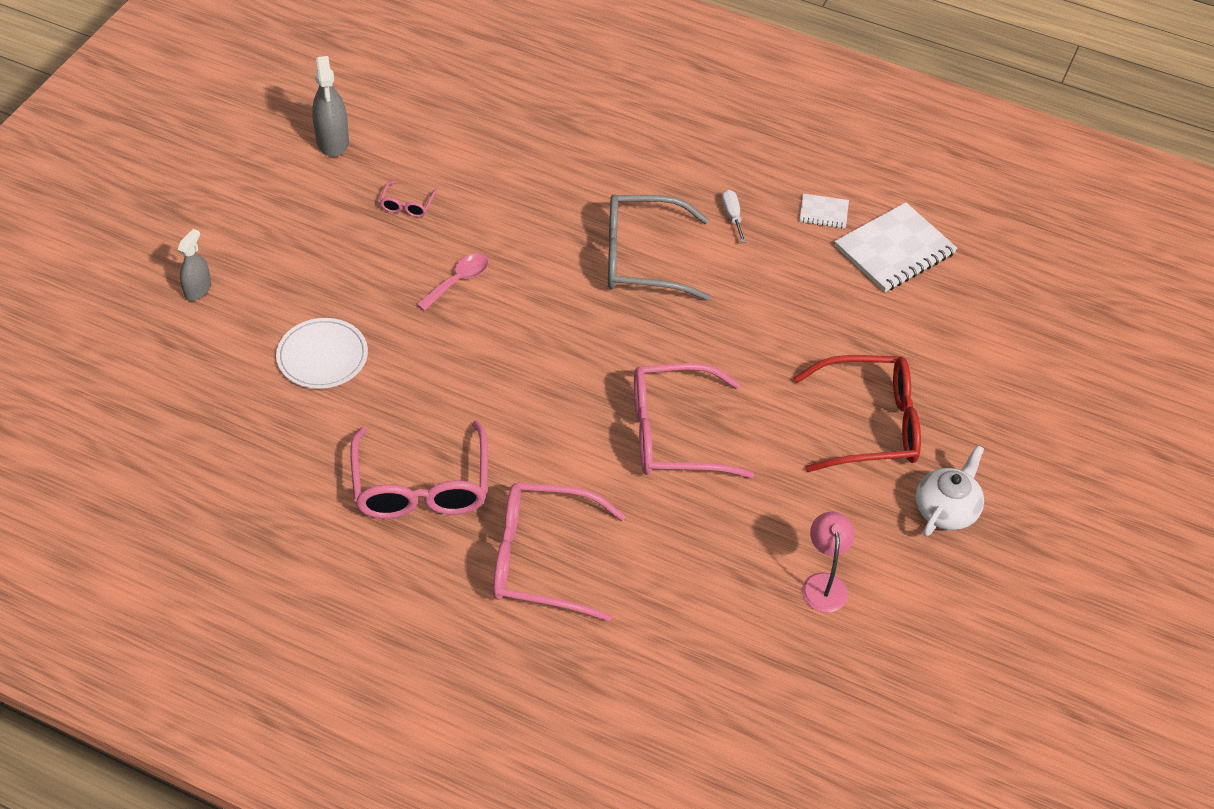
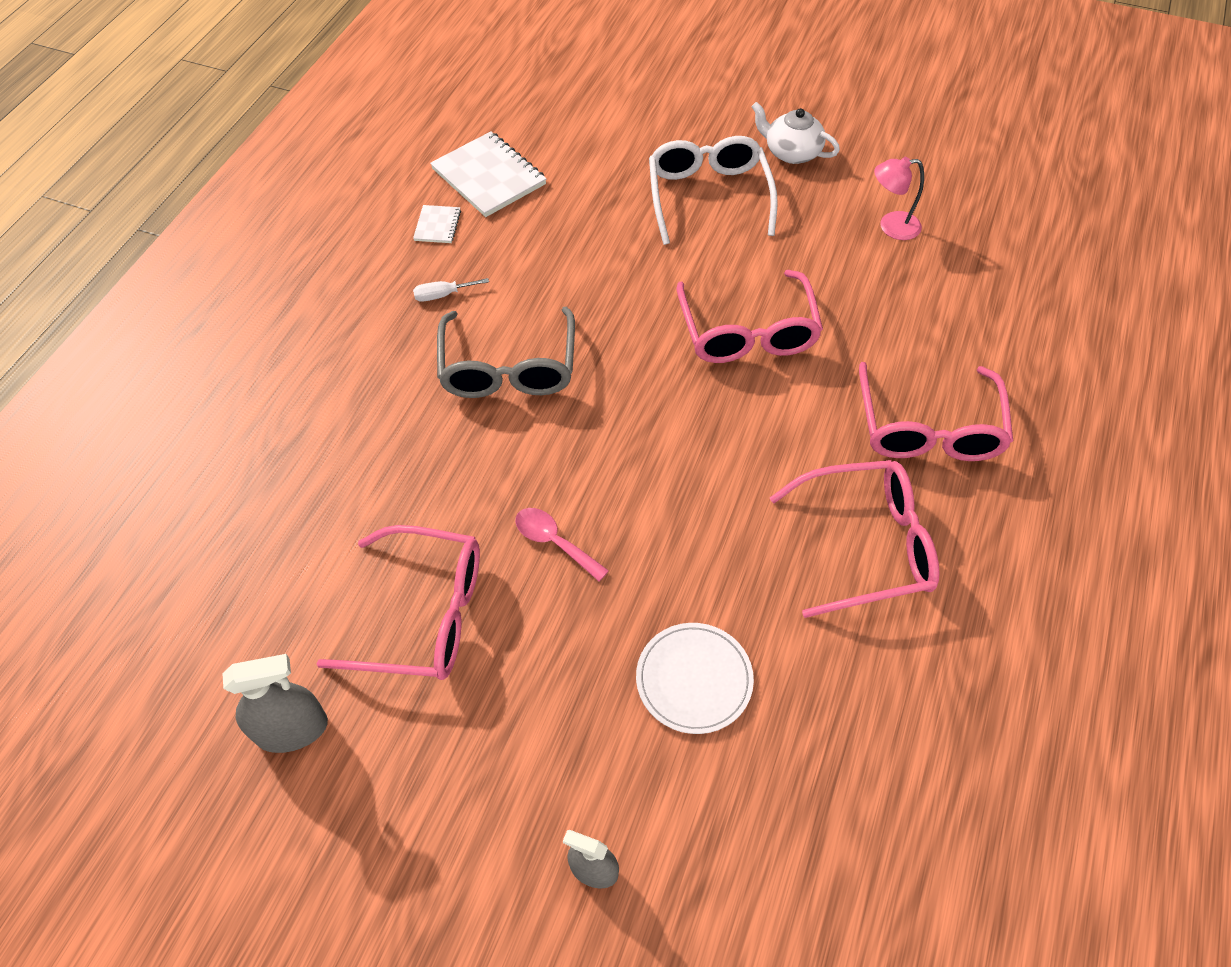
camera: 90 degrees left, 5 degrees up
(407, 205) = (423, 615): pink glasses -> pink glasses, size x2.34
(870, 424) = (708, 196): red glasses -> white glasses

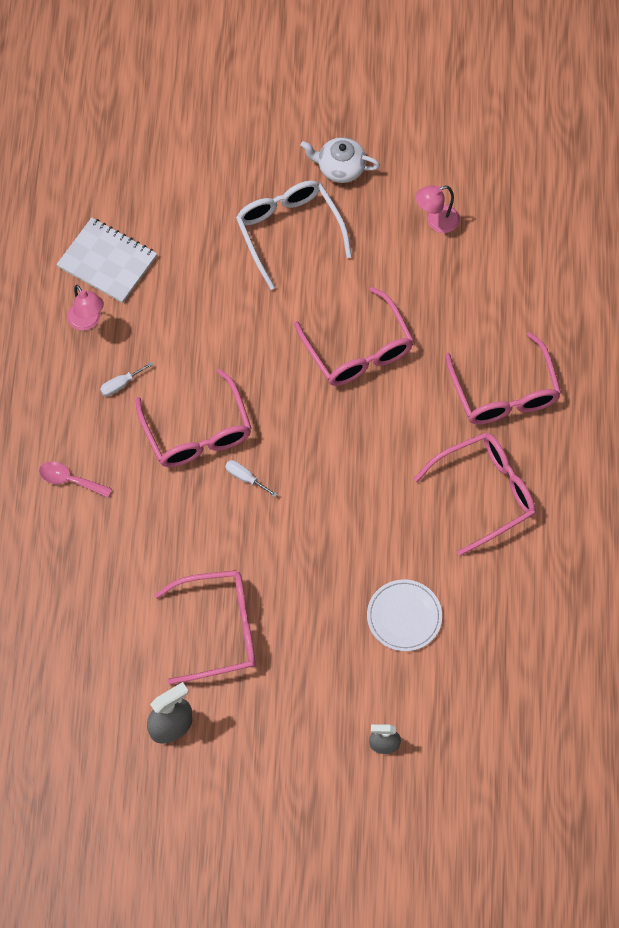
camera: 20 degrees left, 10 degrees up
(437, 225) = (87, 321): white notebook -> pink lamp
(508, 368) = (197, 432): grey glasses -> pink glasses
(545, 435) = (245, 478): none -> white screwdriver
(554, 542) = (282, 554): pink spoon -> pink spoon (69, 480)

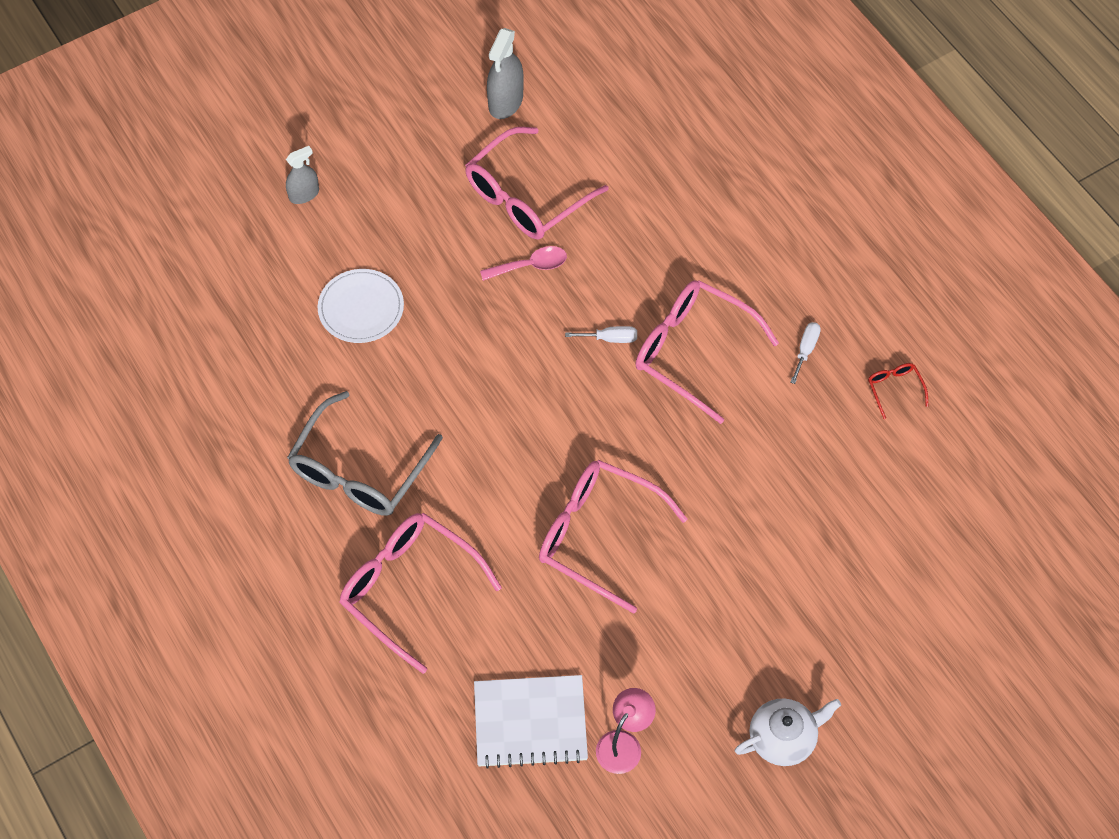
camera: 145 degrees right, 5 degrees down
(69, 480) = (773, 236): pink spoon -> pink spoon (530, 266)
(87, 321) = (894, 389): pink lamp -> red glasses
(107, 262) = (933, 461): white notebook -> white notebook (530, 722)
(289, 231) = (776, 620): white glasses -> none
(485, 493) = (359, 470): pink glasses -> grey glasses

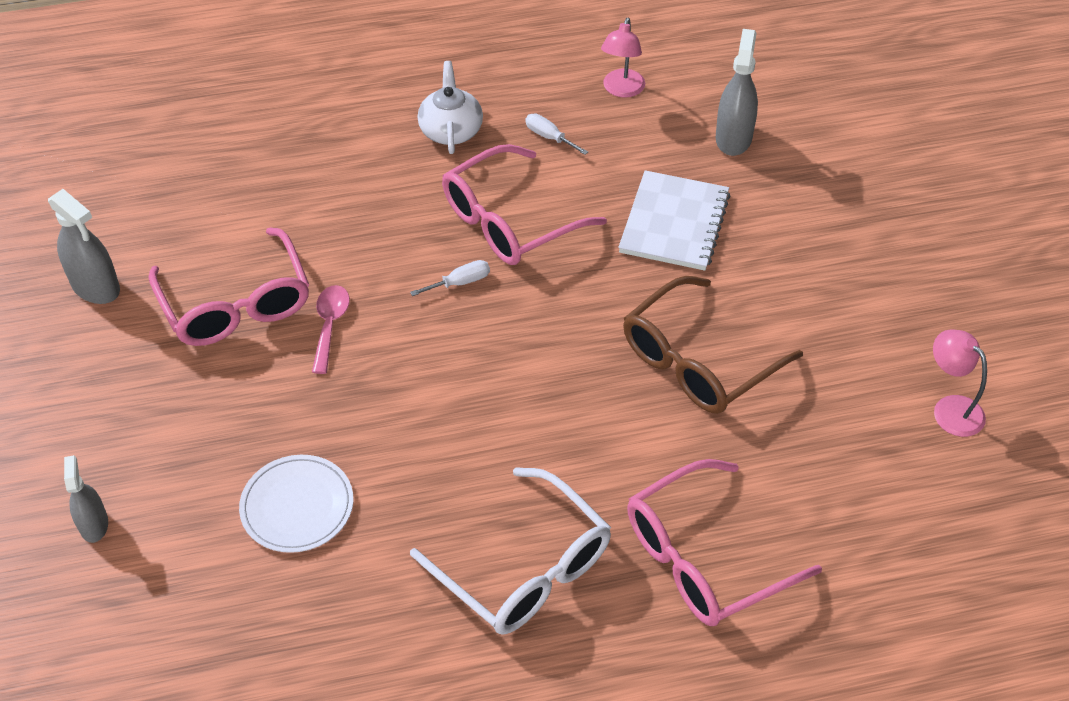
camera: 70 degrees left, 10 degrees down
(359, 470) = (524, 568): grey glasses -> white glasses
(530, 722) = (906, 485): white notebook -> white notebook (674, 223)
(598, 536) = (698, 361): pink glasses -> brown glasses
(610, 338) = (460, 282): white screwdriver -> white screwdriver turned 45 degrees clockwise
(783, 738) = (972, 279): white teapot -> white teapot (451, 130)
(874, 498) = (733, 138): none -> grey spray bottle
(894, 389) = (621, 90): red glasses -> pink lamp

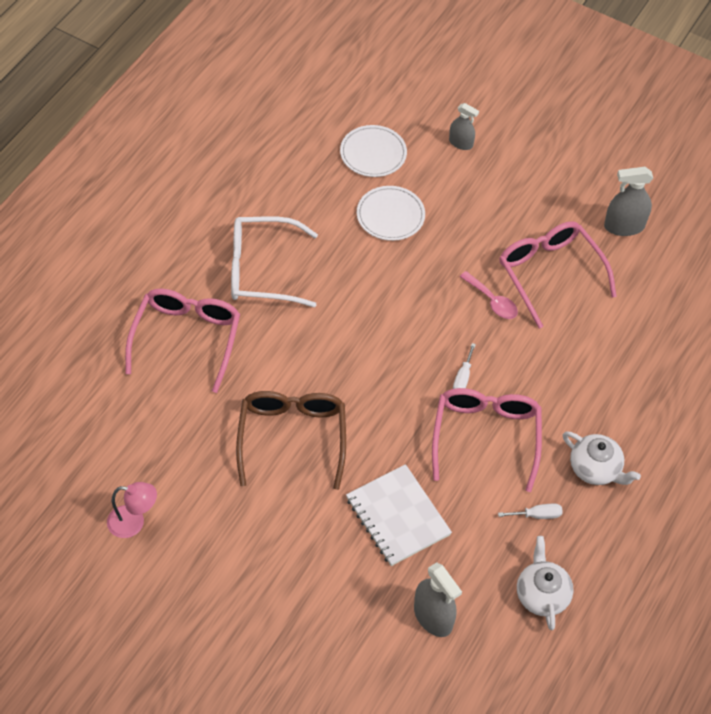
camera: 130 degrees right, 5 degrees up
(204, 606) = (373, 153): none -> white plate
(236, 304) = (550, 273): pink glasses -> pink glasses turned 45 degrees clockwise
(621, 90) = (542, 594): pink lamp -> white teapot

